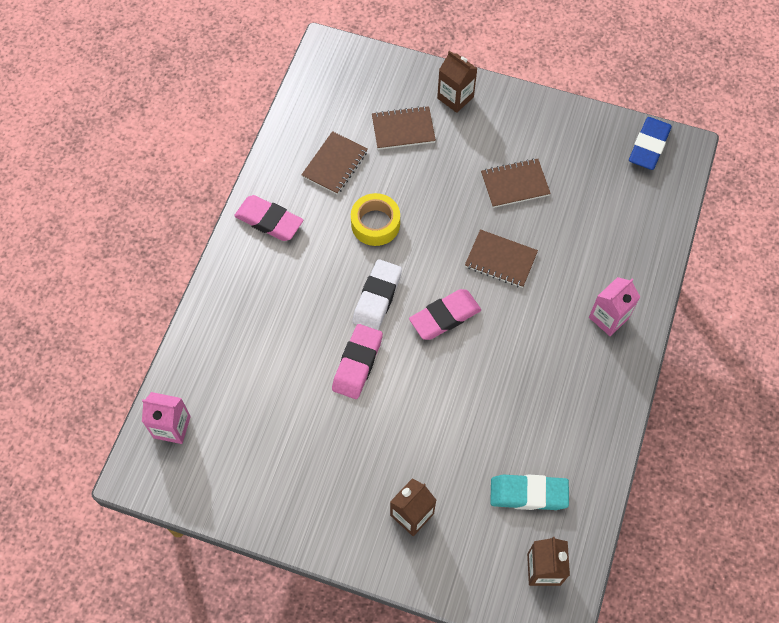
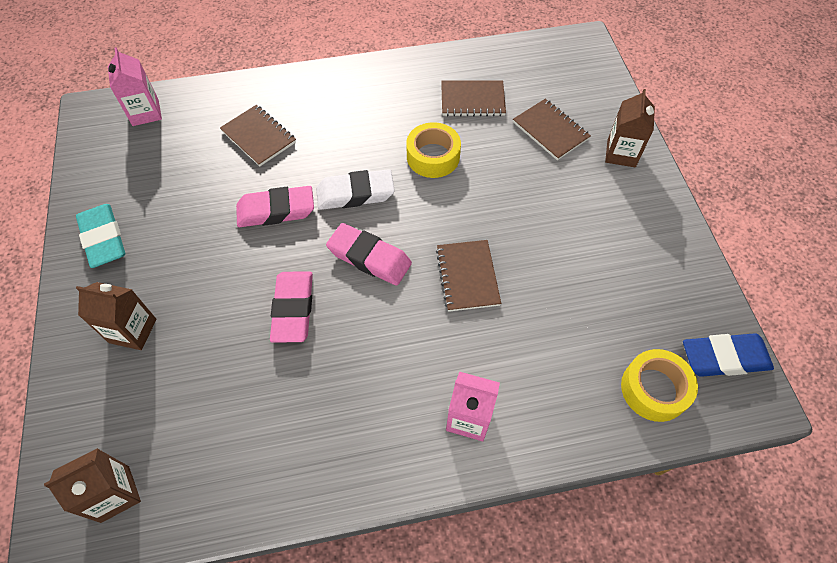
camera: 60 degrees right, 5 degrees down
(269, 221) = (381, 83): pink eraser -> pink eraser (293, 309)
(515, 184) = (565, 248): brown notebook -> brown notebook (258, 137)
(528, 494) = (202, 433): turquoise eraser -> turquoise eraser (103, 239)
(647, 199) = (654, 389): none -> yellow tape

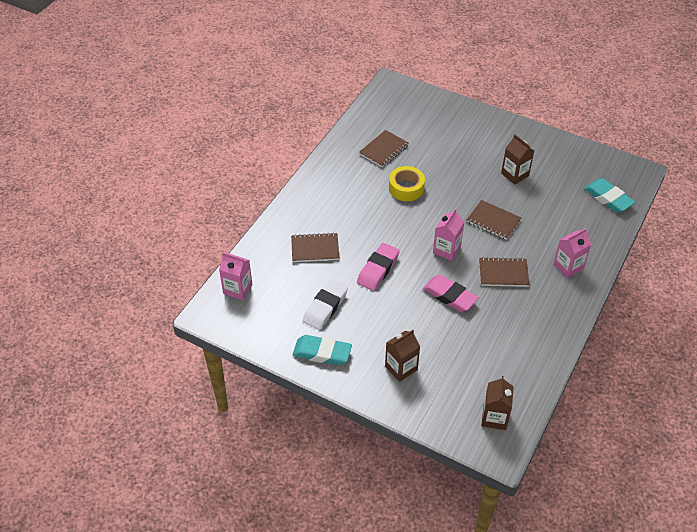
camera: 50 degrees left, 10 degrees down
(355, 194) = (399, 232): white eraser -> white eraser (325, 307)
(369, 257) = (446, 250): pink eraser -> pink carton
(550, 131) = (436, 135): brown notebook -> brown notebook (503, 273)
(621, 153) = (476, 122): brown carton -> brown carton (515, 174)
(654, 389) = (608, 198): yellow tape -> turquoise eraser
(724, 358) = (613, 167): blue eraser -> none

